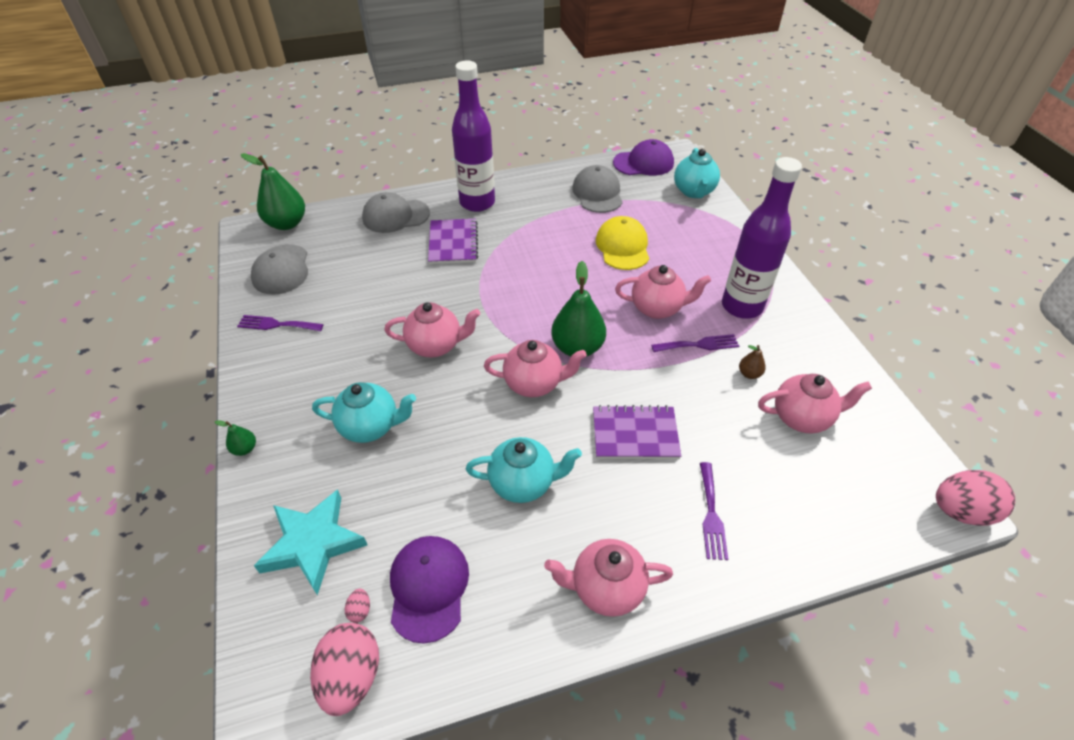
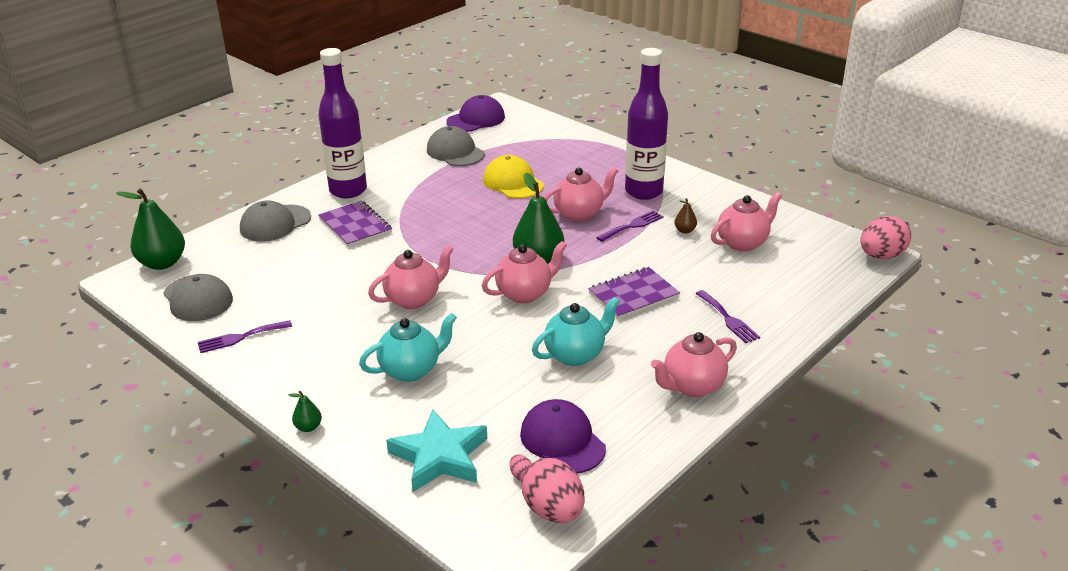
camera: 30 degrees left, 15 degrees down
(693, 191) = (538, 128): turquoise teapot -> none

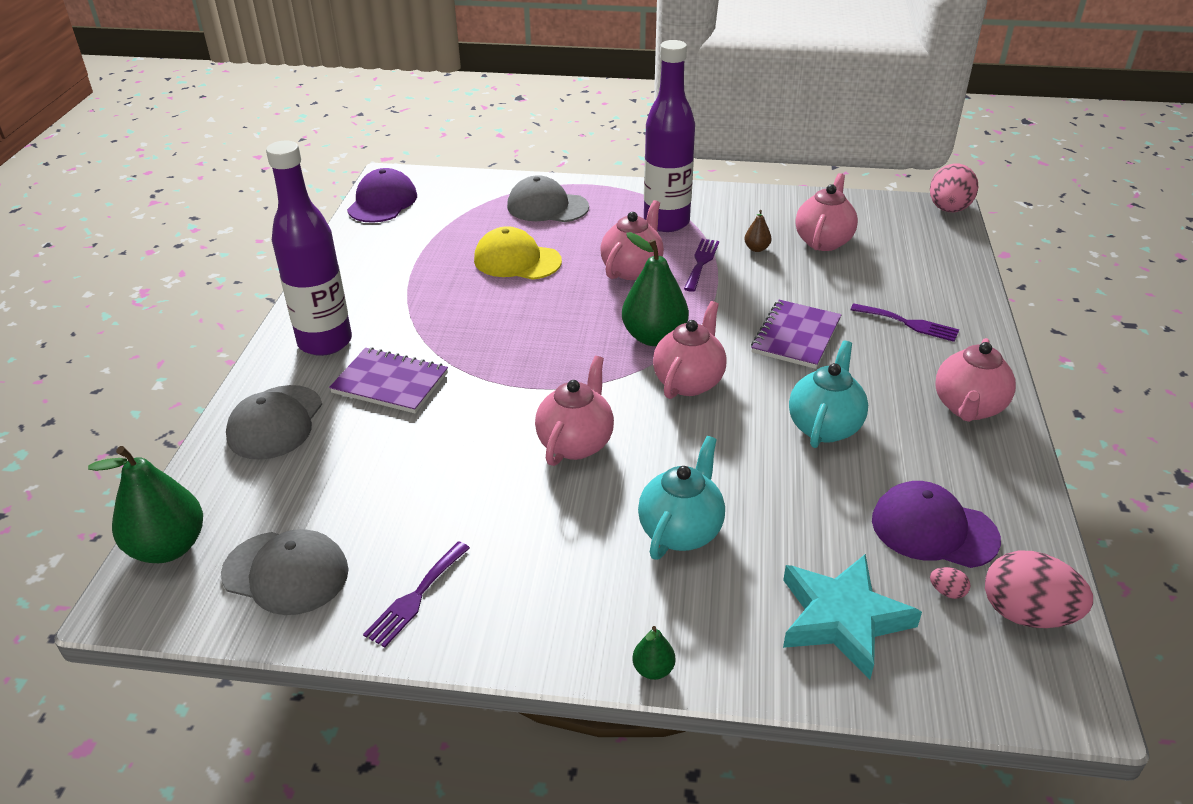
camera: 35 degrees left, 5 degrees up
(455, 152) = (405, 248): grey cap -> grey cap (547, 207)

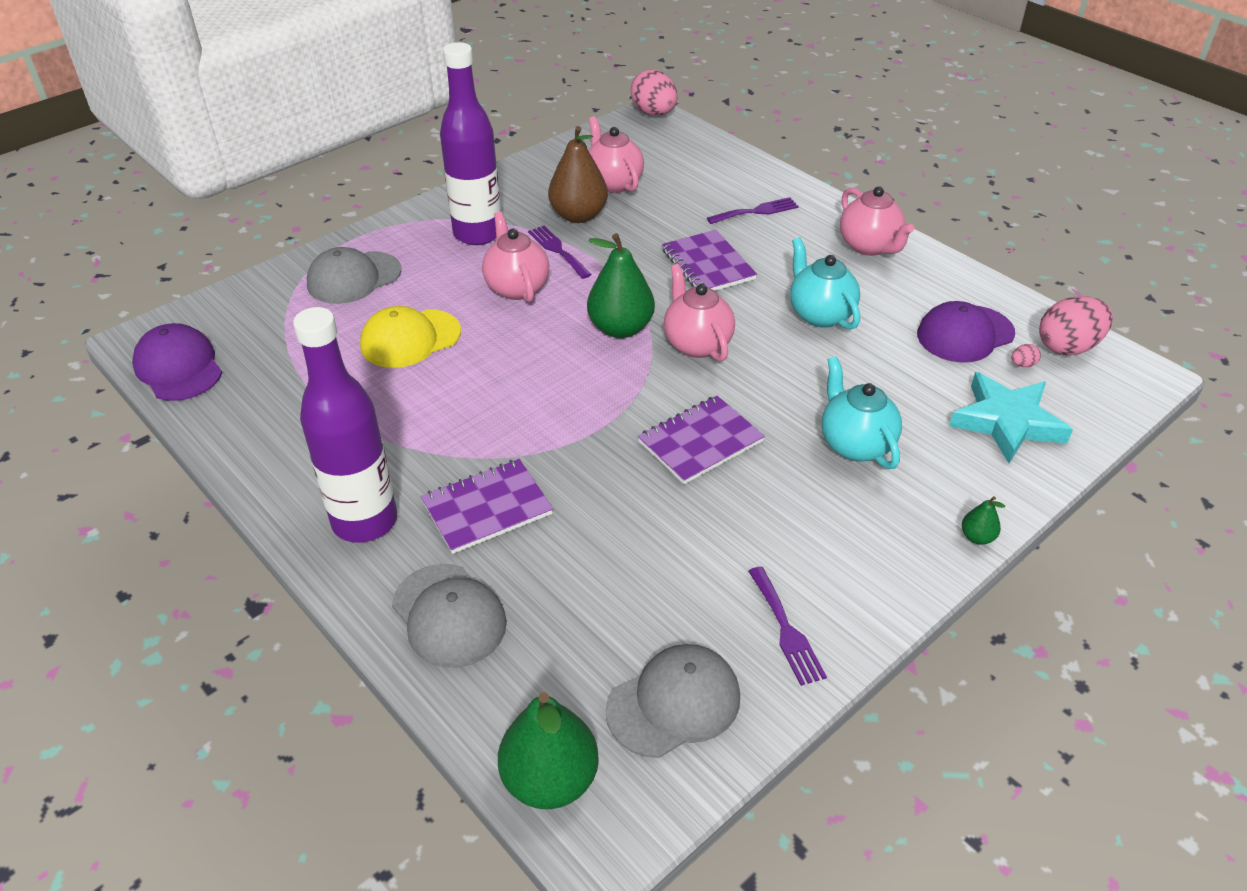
camera: 50 degrees left, 5 degrees up
(576, 443) = (700, 442): pink teapot -> purple notebook
(756, 249) = (578, 216): brown pear -> brown pear, size x2.20

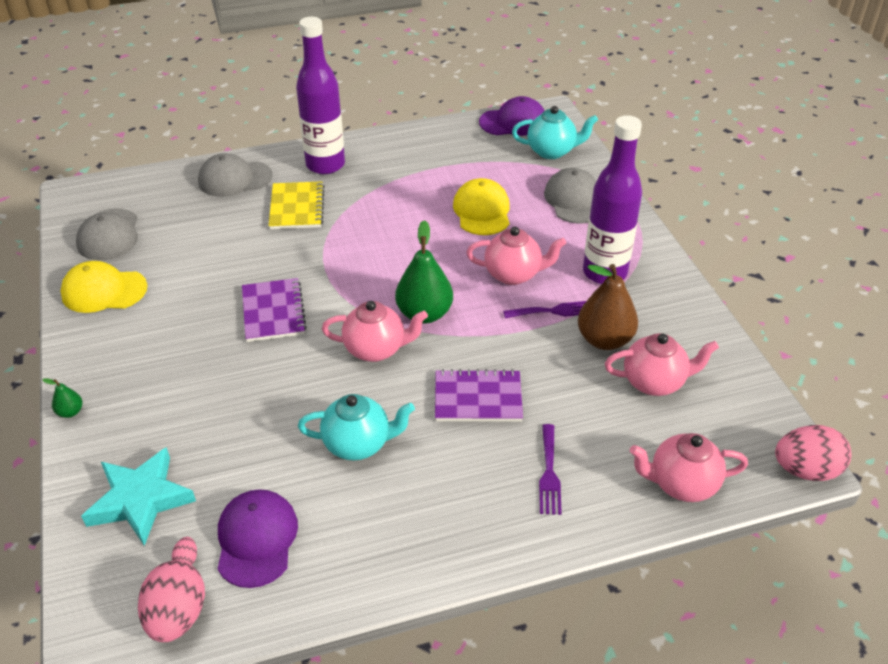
camera: 115 degrees right, 0 degrees up
(487, 508) = (297, 207): purple notebook -> yellow notebook
(550, 779) = (115, 187): green pear -> none
(786, 630) = (104, 291): purple fork -> yellow cap
(855, 444) = (202, 391): turquoise teapot -> turquoise teapot (552, 151)
(869, 246) = (435, 540): pink teapot -> pink teapot (681, 484)

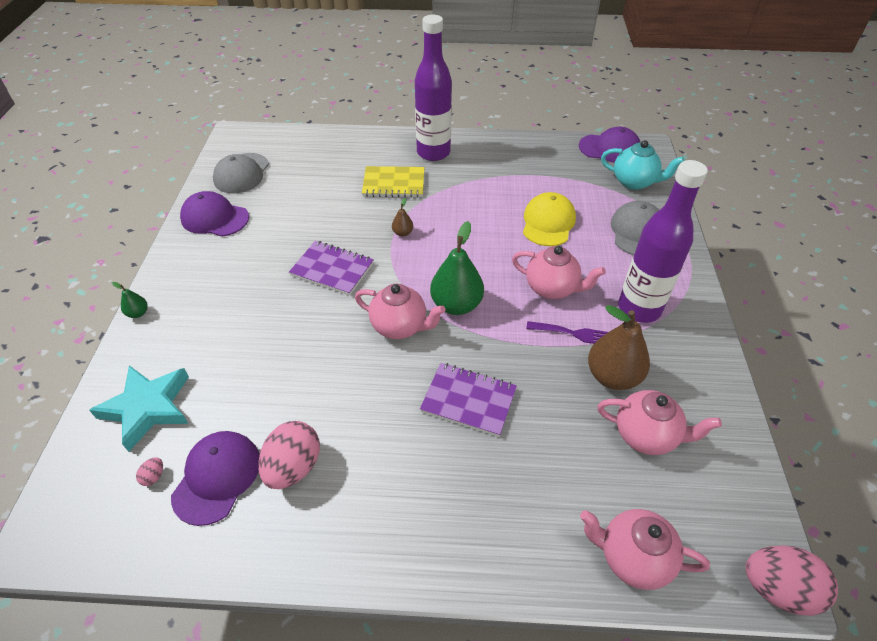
camera: 20 degrees right, 5 degrees up
(104, 291) = (214, 218): yellow cap -> purple cap
(177, 616) = (118, 529): pink egg -> pink egg (293, 467)
(234, 179) = (357, 149): grey cap -> none
(273, 312) = (332, 269): purple notebook -> purple notebook turned 75 degrees counterclockwise
(297, 207) = (394, 184): yellow notebook -> yellow notebook turned 75 degrees clockwise
(332, 256) = (403, 233): none -> brown pear
(358, 444) = (344, 413): turquoise teapot -> none
(549, 473) = (503, 500): purple fork -> none

